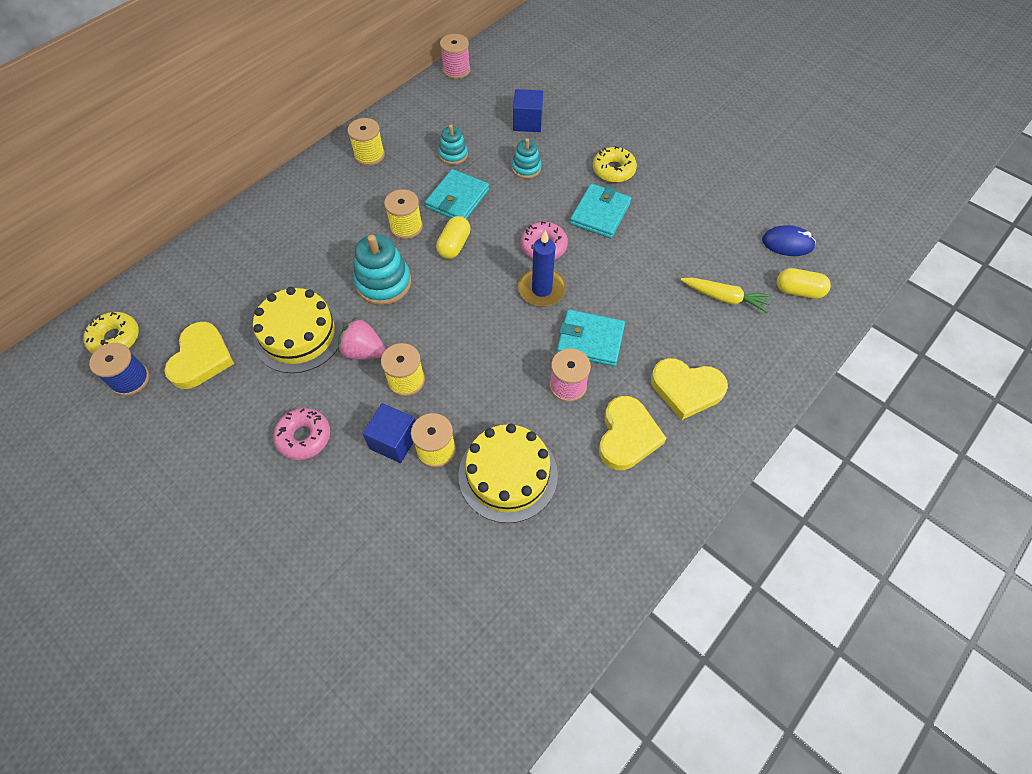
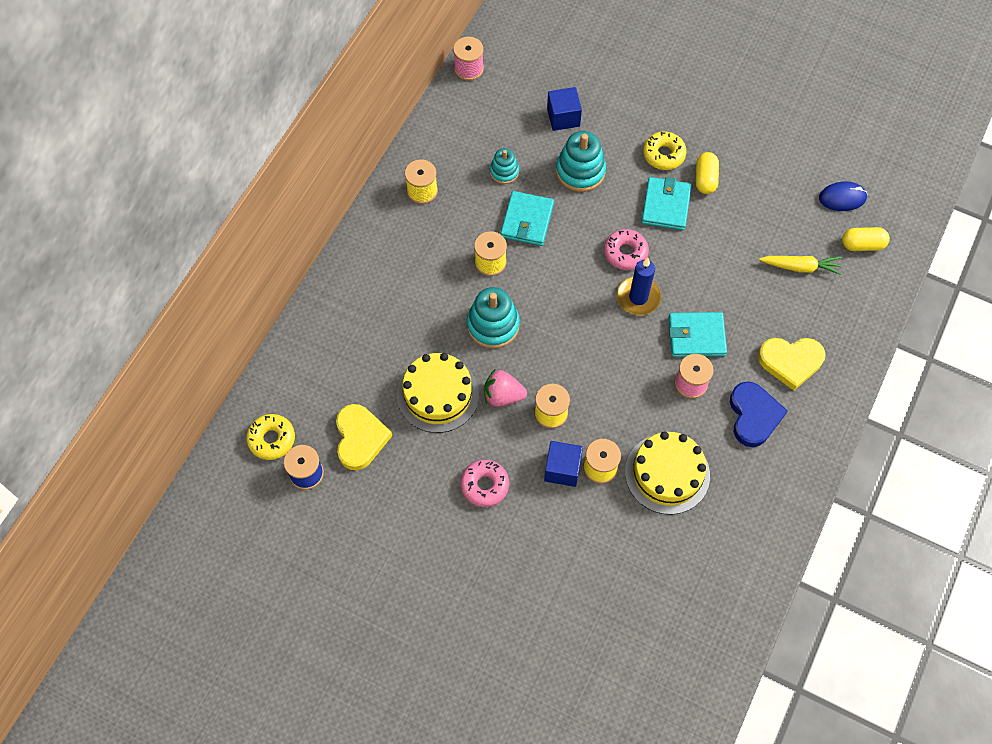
camera: 15 degrees left, 5 degrees up
(454, 245) = (543, 271): yellow capsule -> yellow capsule (705, 179)
(526, 168) = (580, 171): turquoise stacking toy -> turquoise stacking toy, size x1.69
(627, 436) = (753, 416): yellow heart -> blue heart

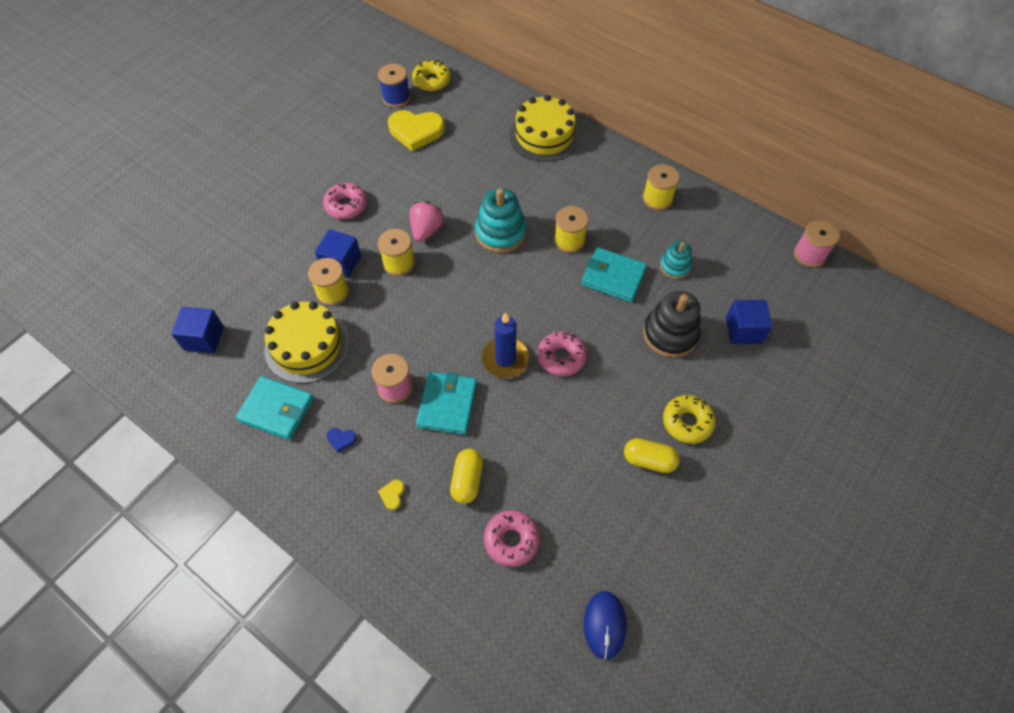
camera: 100 degrees right, 5 degrees down
(438, 394) = (441, 185): yellow cake -> yellow cake (544, 135)
(580, 171) = (670, 334): turquoise stacking toy -> black stacking toy
(666, 205) = (616, 409): turquoise wallet -> turquoise wallet (276, 410)
(683, 577) = (204, 338): none -> blue cube
(753, 416) = (341, 439): blue heart -> blue heart, size x0.40
(790, 362) = (392, 495): yellow heart -> yellow heart, size x0.40
(800, 267) = (511, 540): yellow carrot -> pink donut
(862, 245) = (530, 630): yellow capsule -> yellow capsule (467, 480)

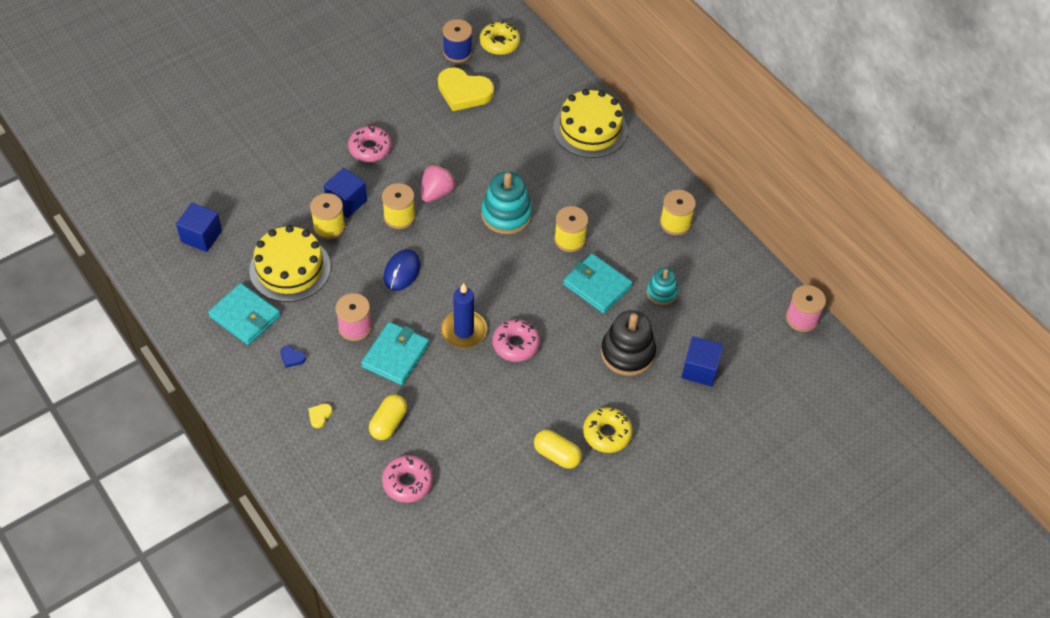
camera: 15 degrees right, 5 degrees down
(604, 625) = (459, 571): blue mouse -> blue mouse (402, 272)

